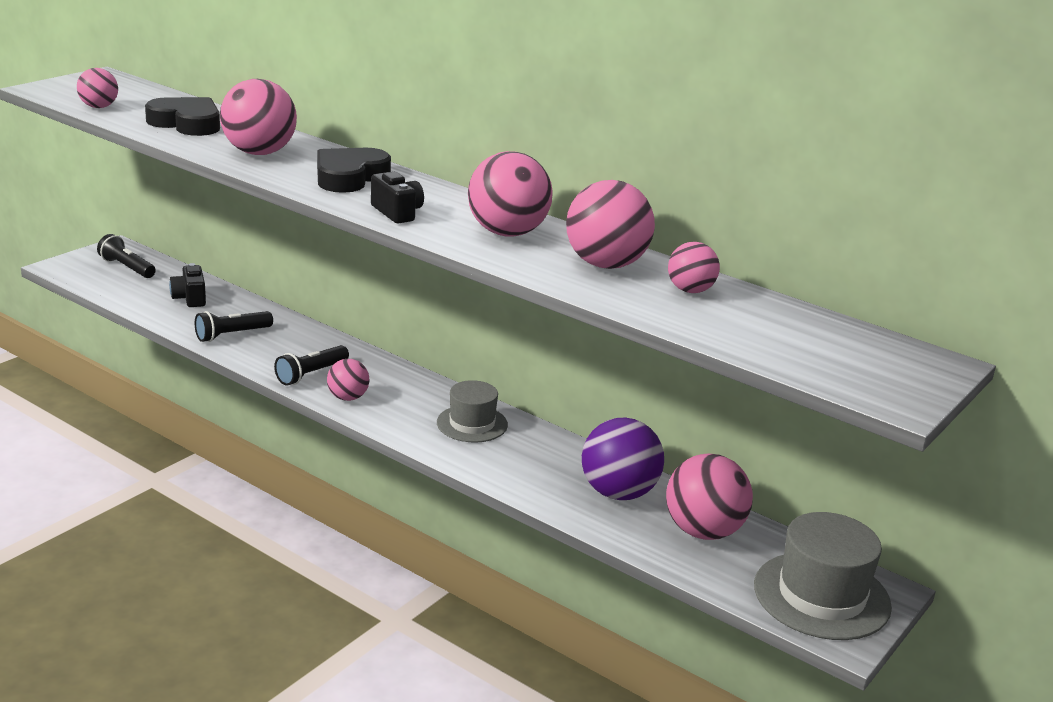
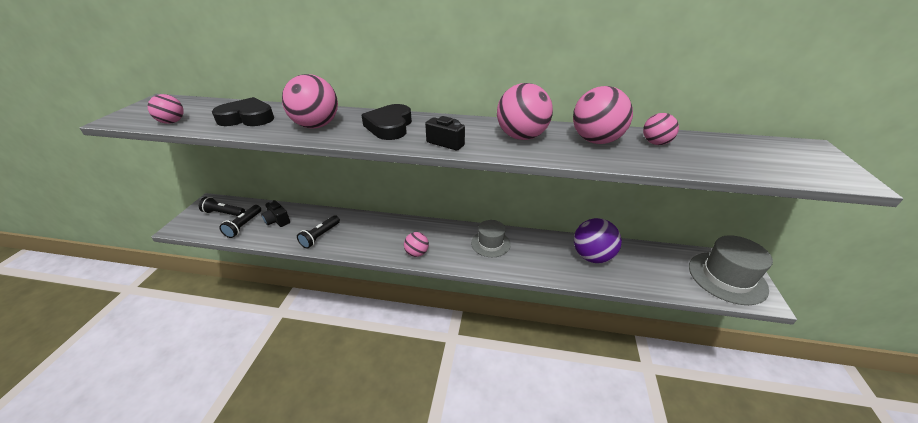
camera: 25 degrees left, 10 degrees up
(311, 374) = (385, 245): black flashlight -> black flashlight (243, 226)
(703, 531) = (647, 263): pink ball -> none

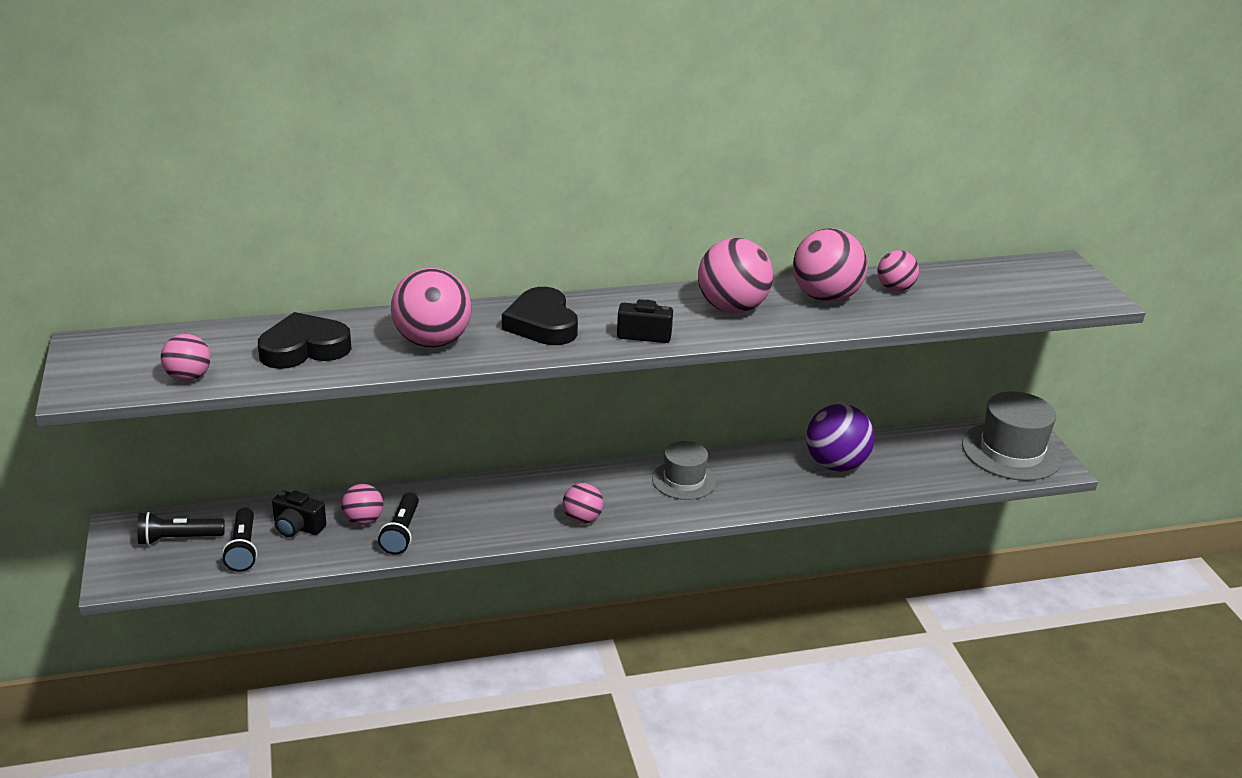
camera: 25 degrees left, 5 degrees down
(309, 225) = (363, 520): none -> pink ball

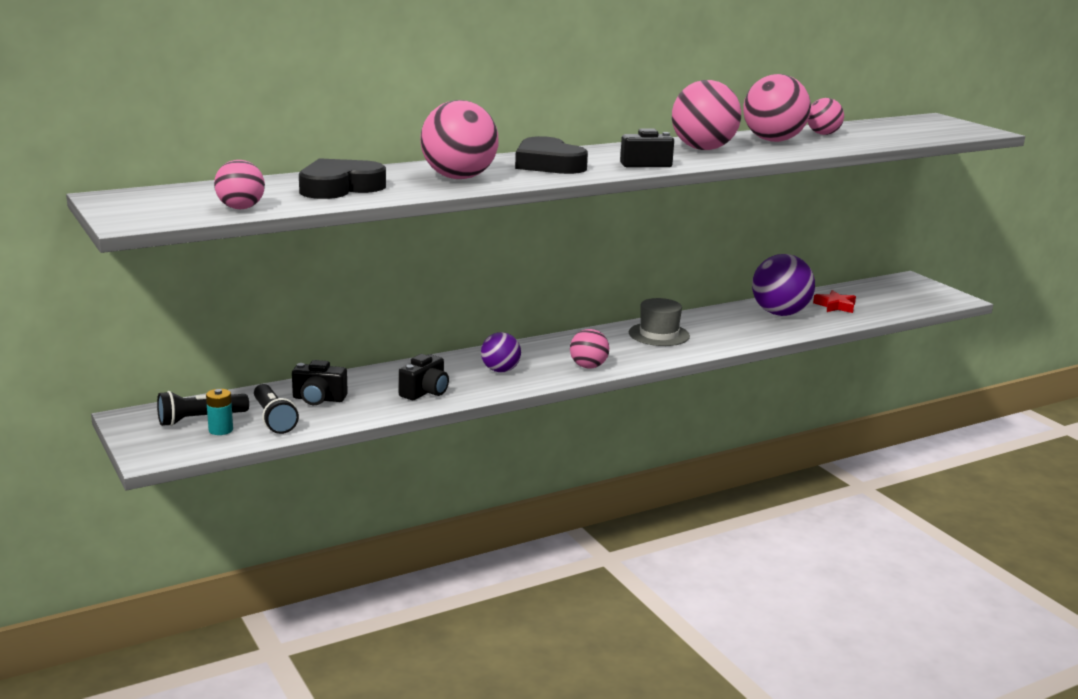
camera: 15 degrees left, 10 degrees down
(189, 556) = (220, 430): none -> turquoise battery
(363, 520) = (381, 388): pink ball -> none
(401, 533) = (425, 392): black flashlight -> black camera
(491, 512) = (500, 370): none -> purple ball
(907, 461) = (835, 306): none -> red star
(1011, 451) = (913, 293): grey hat -> none

